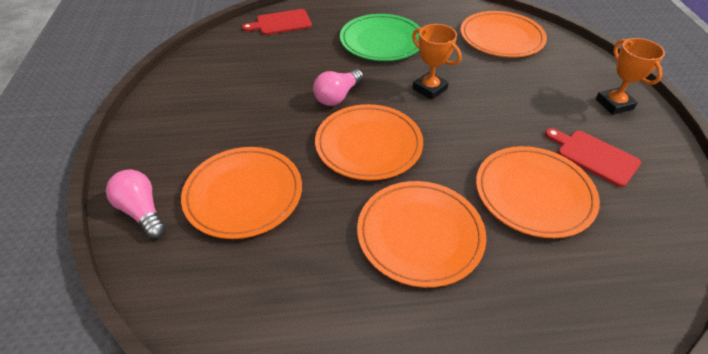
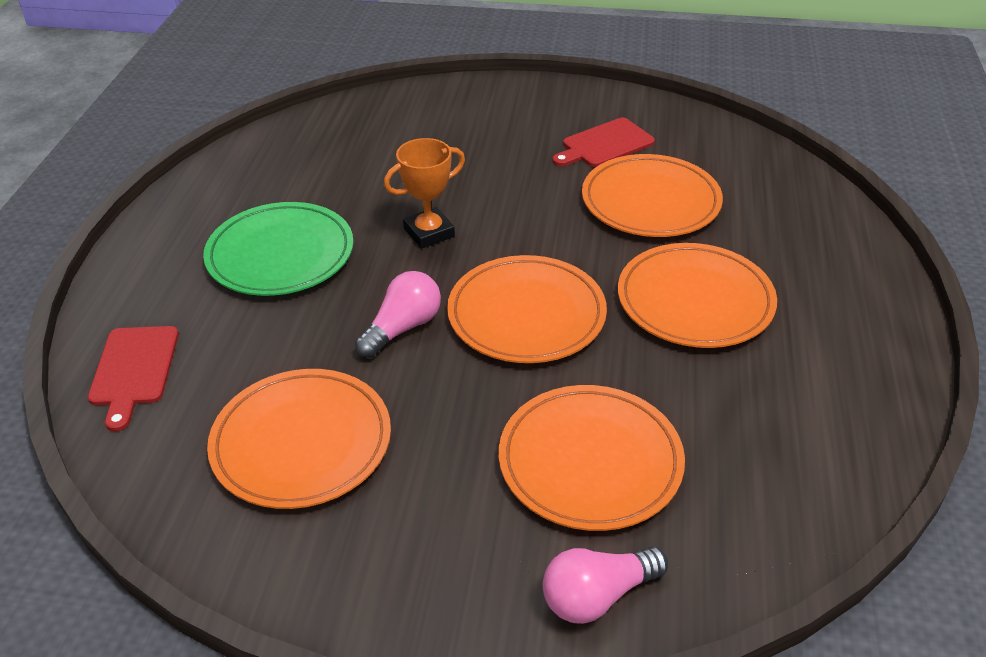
camera: 75 degrees left, 5 degrees down
(337, 96) = (403, 328): pink light bulb -> pink light bulb turned 105 degrees counterclockwise
(501, 38) = (345, 142): orange plate -> orange plate (301, 442)
(614, 104) = (525, 103): orange trophy -> none

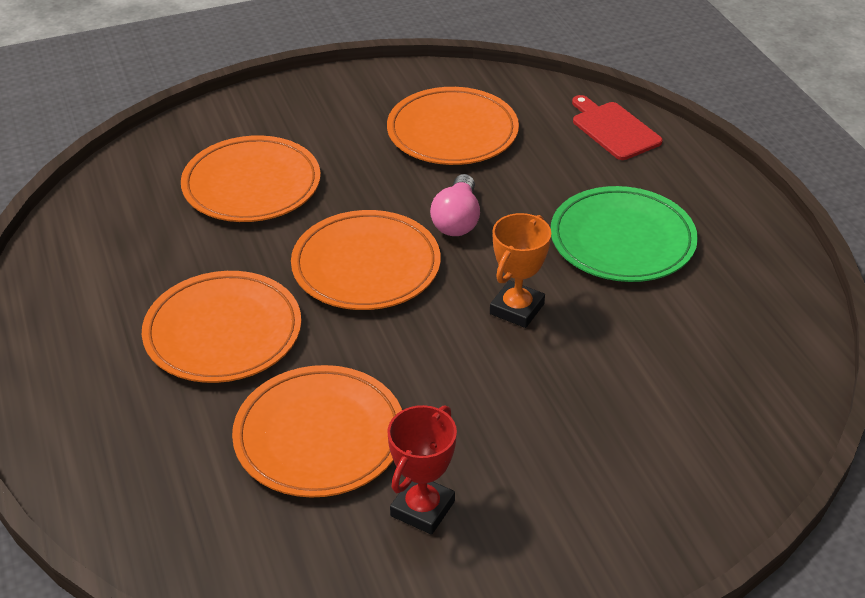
camera: 150 degrees right, 0 degrees up
(597, 596) = (211, 126): pink light bulb -> none
(604, 144) = (422, 508): red cutting board -> red trophy

